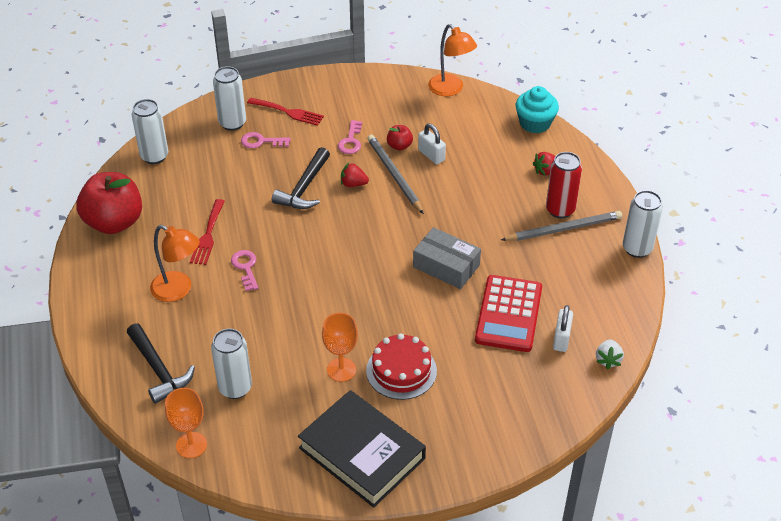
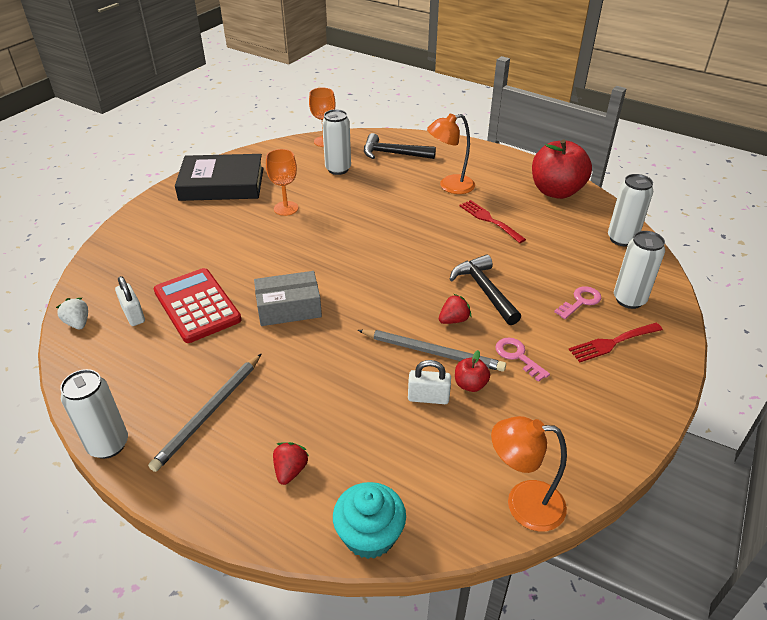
camera: 135 degrees right, 5 degrees down
(245, 268) = (432, 219): pink key -> none
(401, 371) = (244, 229): red cake -> none
(560, 210) = (231, 432): red can -> none

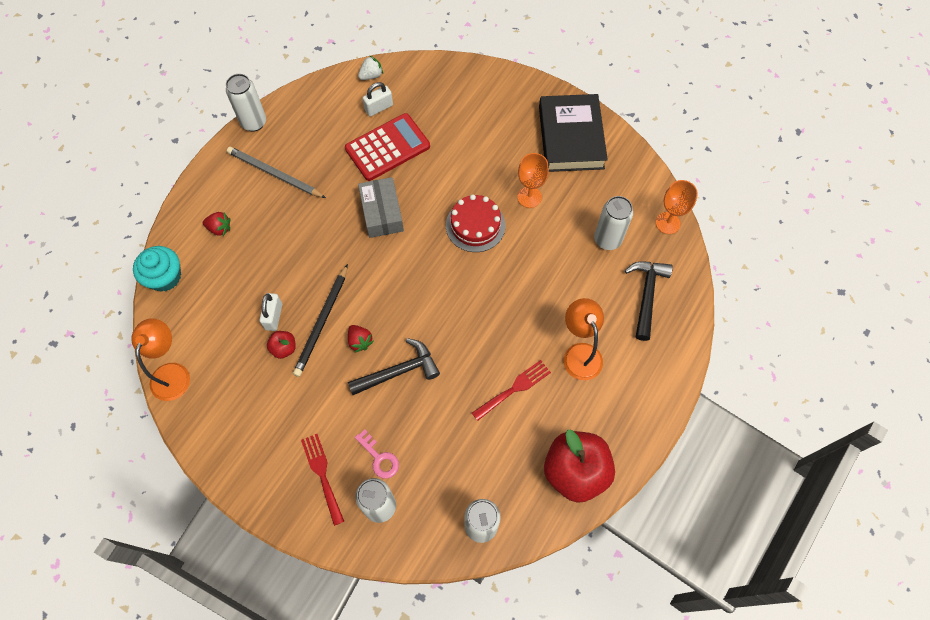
camera: 90 degrees right, 25 degrees up
(314, 241) = (475, 225): none -> red cake
(433, 352) = (322, 322): grey pencil -> black pencil
(518, 356) = (312, 389): pink key -> none

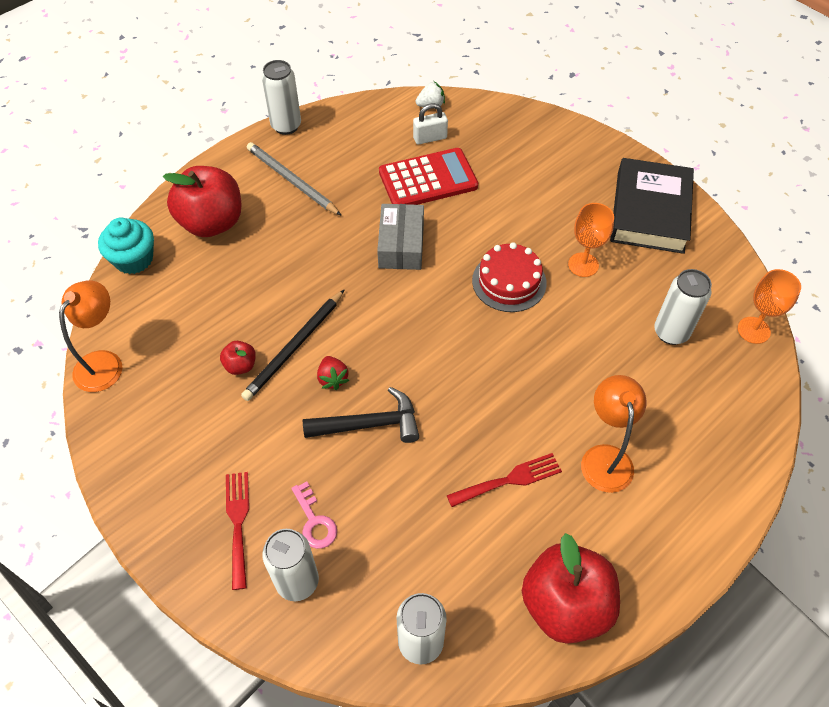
camera: 15 degrees right, 10 degrees down
(219, 228) = (212, 223): red strawberry -> red apple
(274, 316) = (240, 328): white padlock -> none
(646, 295) = (709, 408): black hammer -> none

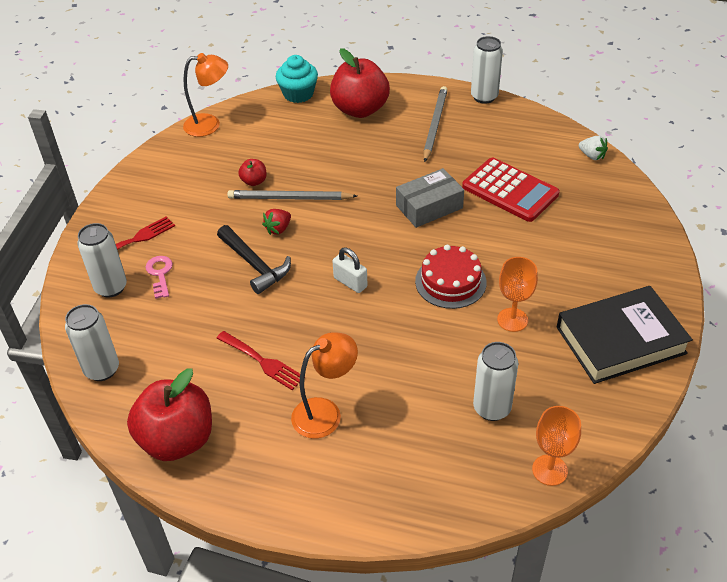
camera: 60 degrees right, 10 degrees down
(294, 347) = (289, 198): black pencil -> grey pencil
(314, 521) = (160, 274): pink key -> pink key turned 135 degrees clockwise
(430, 138) = (555, 171): white padlock -> white padlock (350, 282)

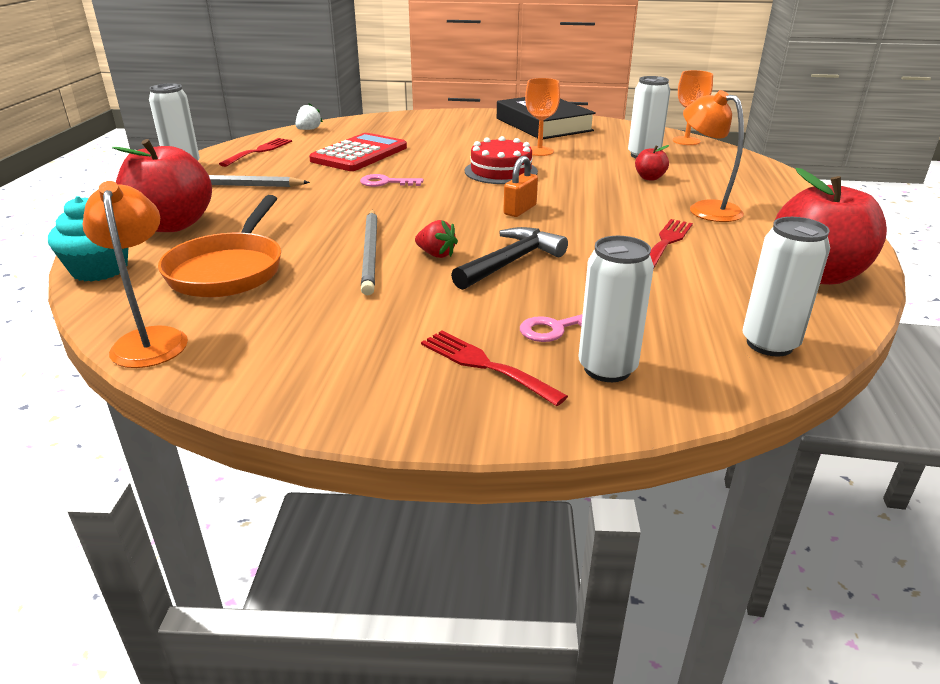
camera: 100 degrees left, 15 degrees down
(254, 181) = (330, 281): red apple -> red apple (649, 178)
(283, 140) = (229, 270): none -> orange pan
(350, 282) = (520, 210): white padlock -> orange padlock
(429, 207) = (386, 182): grey box -> pink key
(521, 131) = (259, 151): none -> red fork

